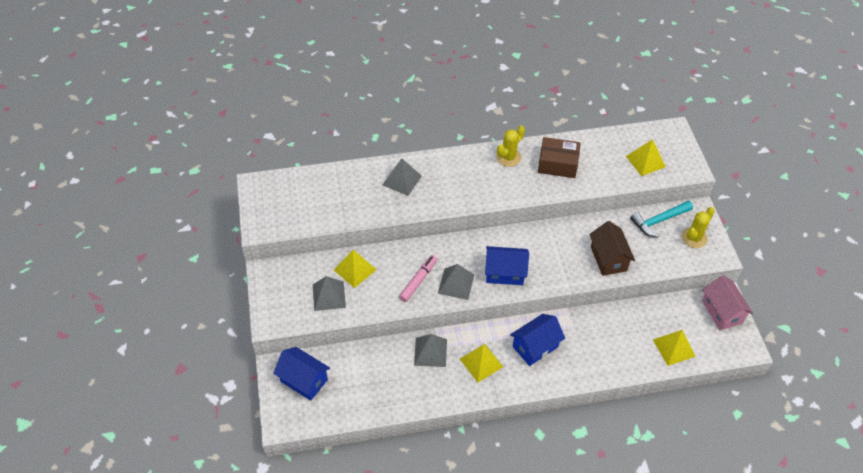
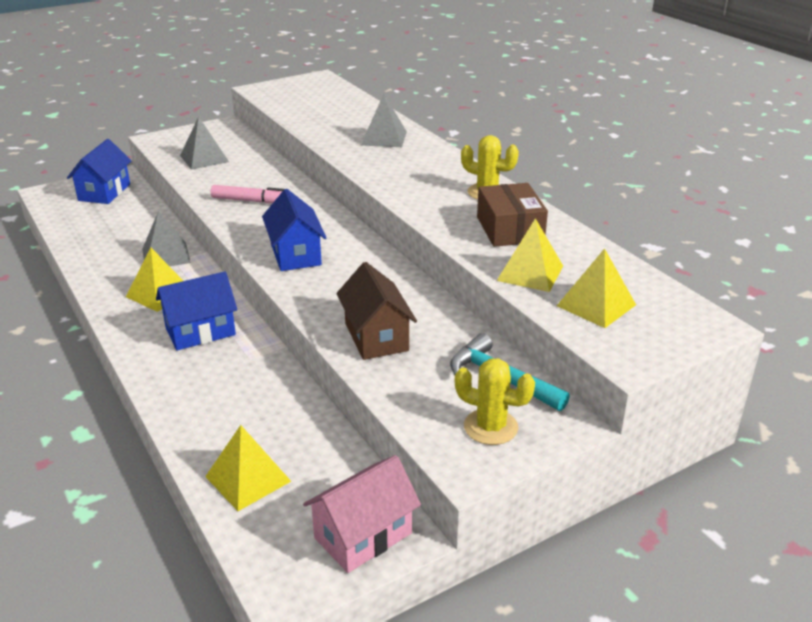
camera: 70 degrees right, 20 degrees down
(355, 269) = (249, 164): yellow pyramid -> yellow pyramid (530, 273)
(456, 284) = (258, 224): grey pyramid -> none
(535, 347) = (200, 331): blue house -> blue house turned 60 degrees counterclockwise
(608, 259) = (376, 337): brown house -> brown house turned 75 degrees counterclockwise

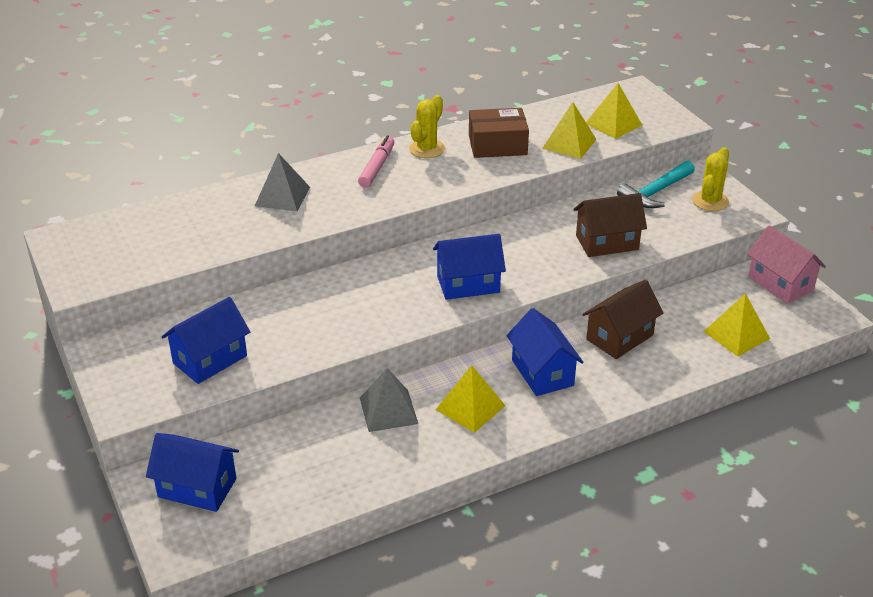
camera: 85 degrees left, 5 degrees up
(204, 158) = (210, 359): grey pyramid -> blue house
(251, 201) = (343, 316): pink marker -> pink marker (377, 167)
(252, 382) = (619, 337): none -> brown house

